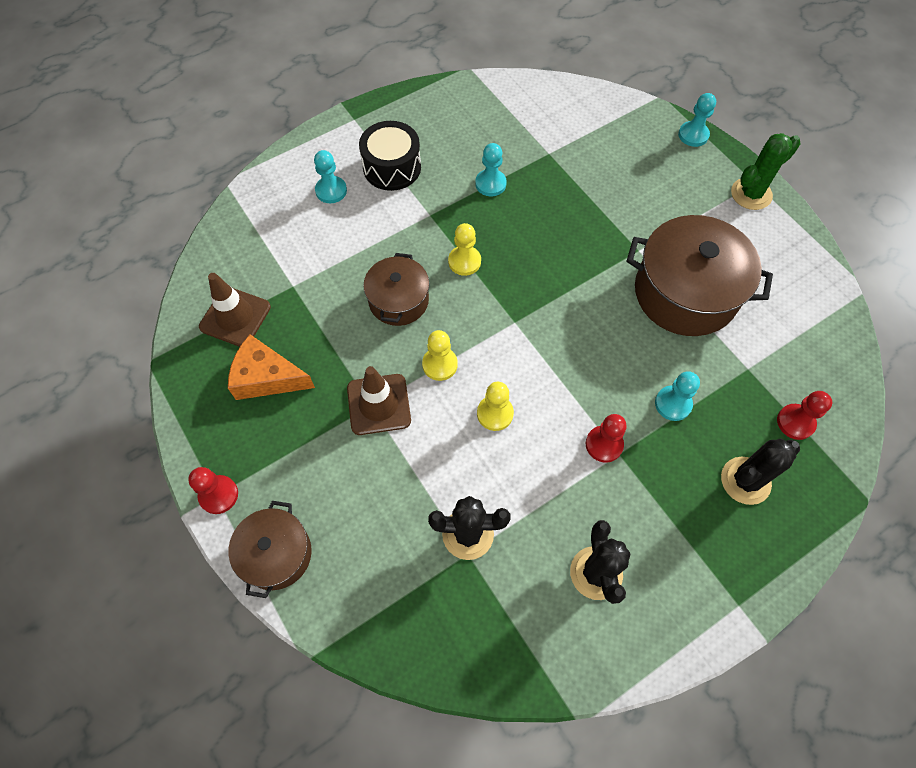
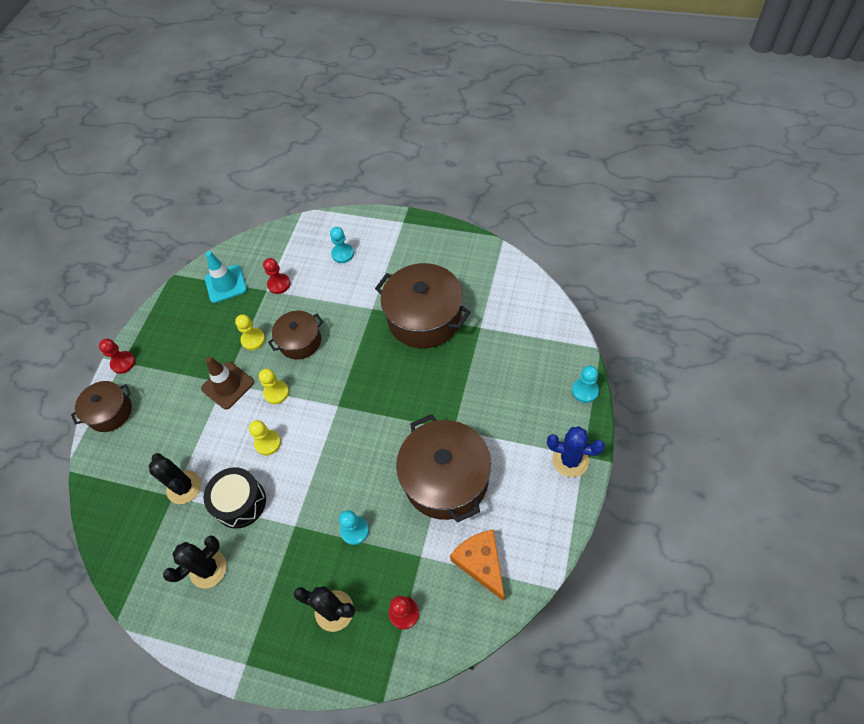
camera: 55 degrees right, 5 degrees down
(235, 317) = (226, 284): brown traffic cone -> turquoise traffic cone
(266, 377) = (202, 326): orange cheese -> orange cheese (481, 563)
(392, 167) = (387, 265): black drum -> black drum (240, 502)
(464, 261) = (355, 350): yellow pawn -> yellow pawn (253, 340)
(490, 184) = (424, 318): turquoise pawn -> brown pot
(604, 444) = (294, 513): red pawn -> red pawn (279, 284)
(751, 194) = (570, 460): green cactus -> blue cactus

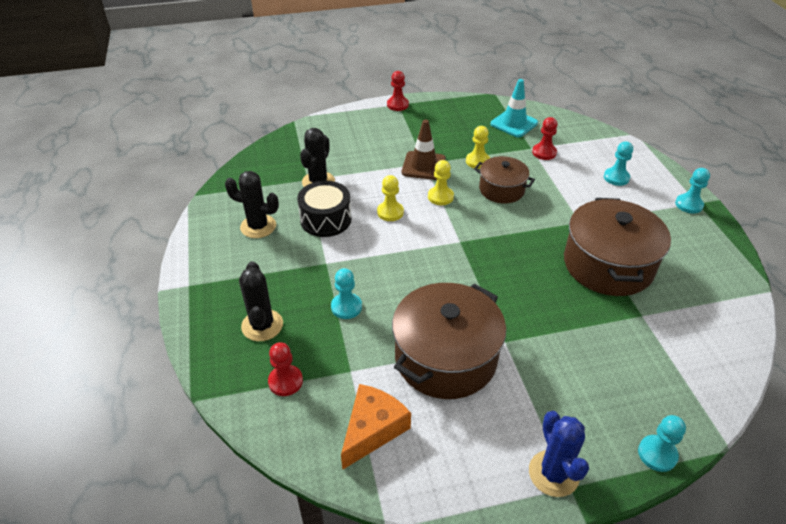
camera: 55 degrees right, 15 degrees down
(110, 412) = (353, 117): brown pot -> none
(401, 228) = (689, 204): none -> turquoise pawn

